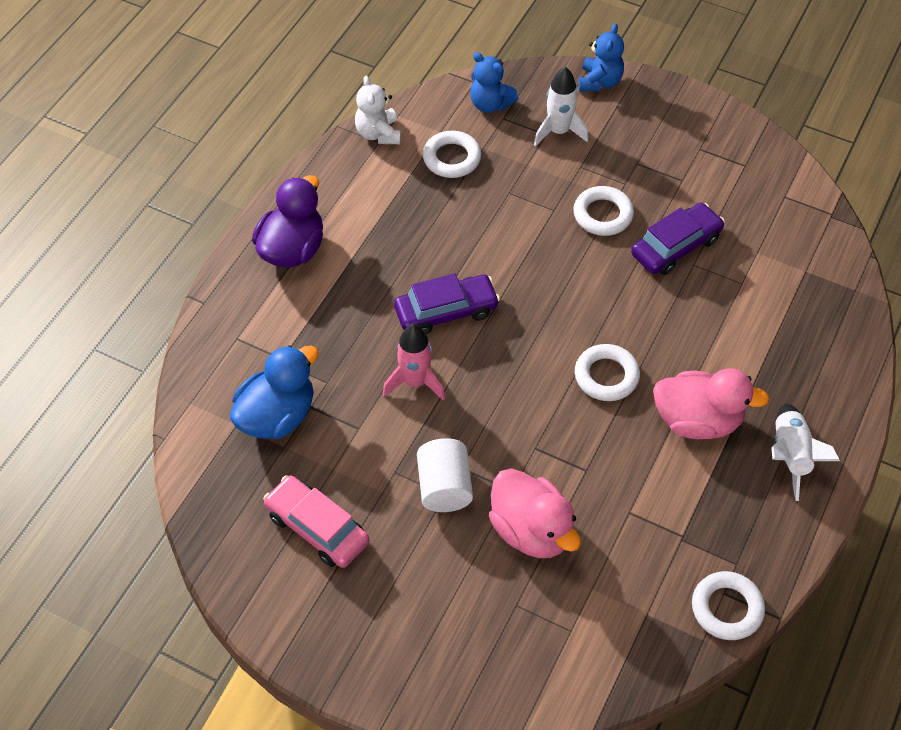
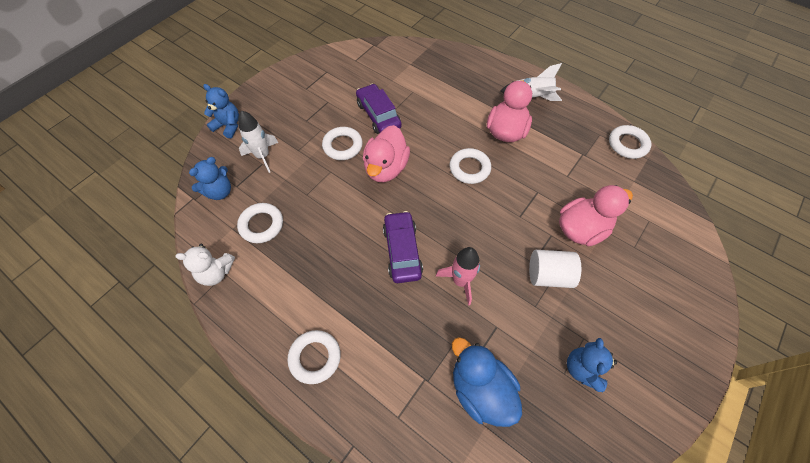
camera: 80 degrees left, 5 degrees up
(292, 249) = (315, 357): purple duck -> white ring
(317, 528) = (582, 369): pink car -> blue teddy bear
(577, 272) = (386, 168): none -> pink duck

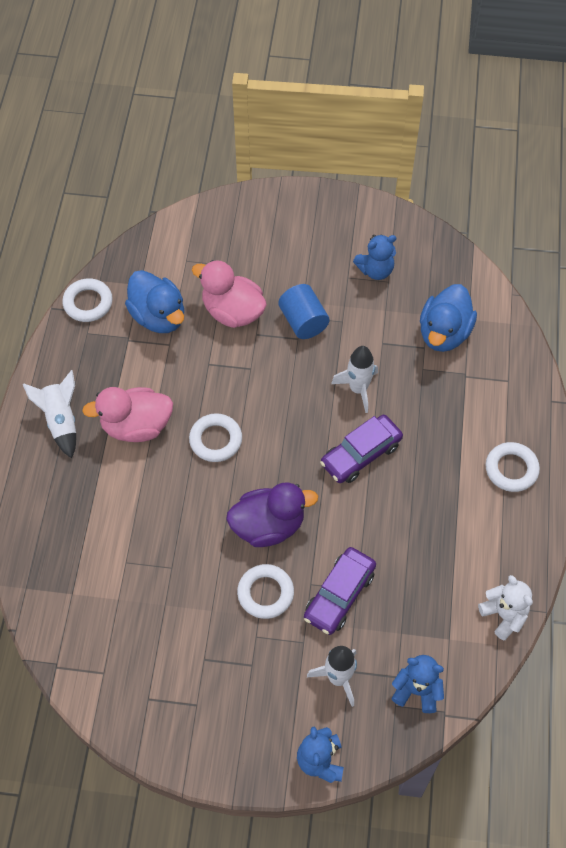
camera: 120 degrees left, 0 degrees up
(261, 225) = (424, 610): white ring -> none
(378, 115) = (191, 580): purple car -> purple car (339, 595)
(386, 168) = (268, 526): pink duck -> purple duck
(460, 281) = (358, 389): pink rocket -> white rocket
(548, 275) = (303, 321): white cylinder -> blue cylinder
(597, 180) = (158, 316): none -> blue duck

